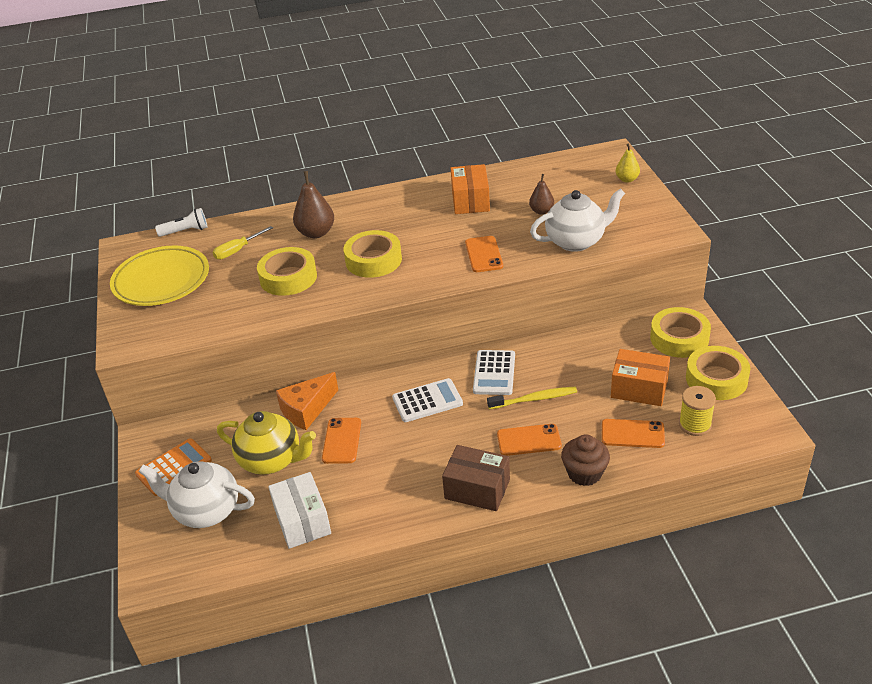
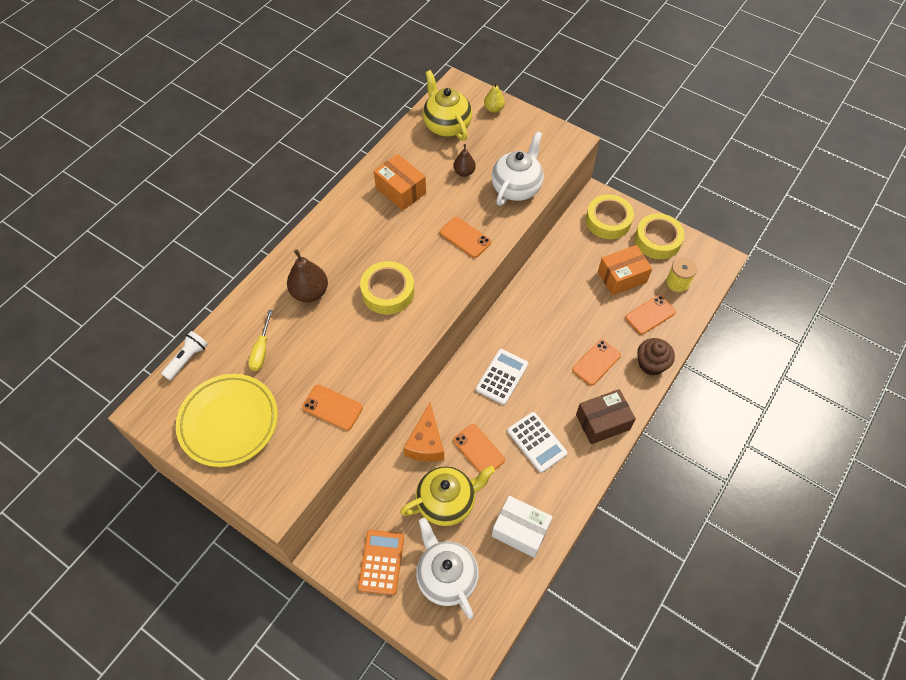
camera: 45 degrees left, 20 degrees up
(205, 511) = (446, 576): white teapot -> white teapot turned 90 degrees clockwise
(237, 310) = (332, 407): none -> orange phone
(288, 277) = (338, 350): yellow tape -> none
(494, 373) = (522, 324): white calculator -> white calculator (536, 442)
(534, 399) = (568, 328): yellow toothbrush -> none
(567, 174) = (446, 125): none -> yellow teapot

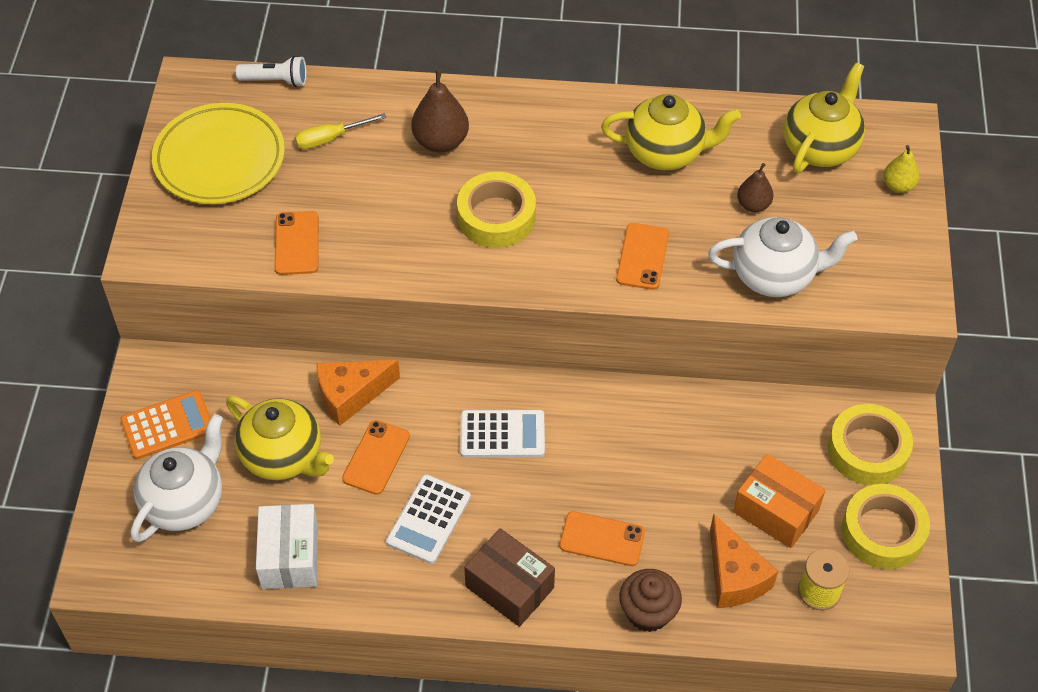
camera: 60 degrees right, 5 degrees down
(401, 190) = (666, 152): orange box -> yellow teapot
(650, 315) = (734, 576): orange phone -> orange cheese

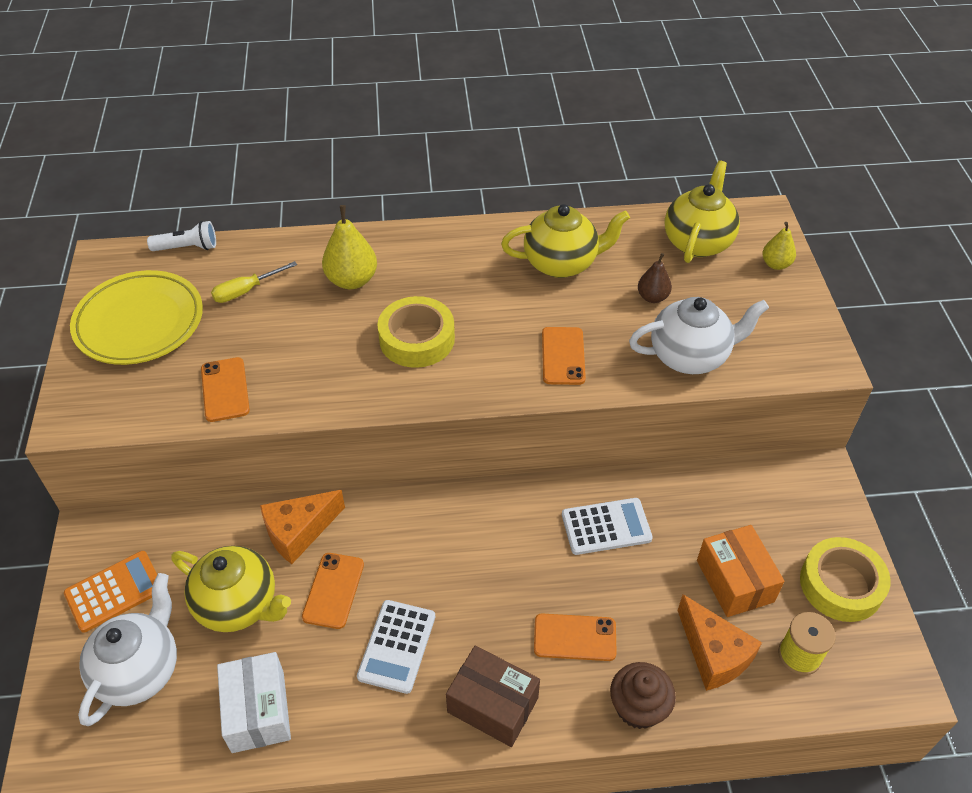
camera: 10 degrees left, 5 degrees down
(441, 141) = (352, 280): brown pear -> yellow pear
(502, 434) = (455, 547): white calculator -> white calculator (606, 527)
(776, 511) = (735, 581): orange box -> orange box turned 45 degrees clockwise
(867, 450) = (802, 508): yellow tape -> none

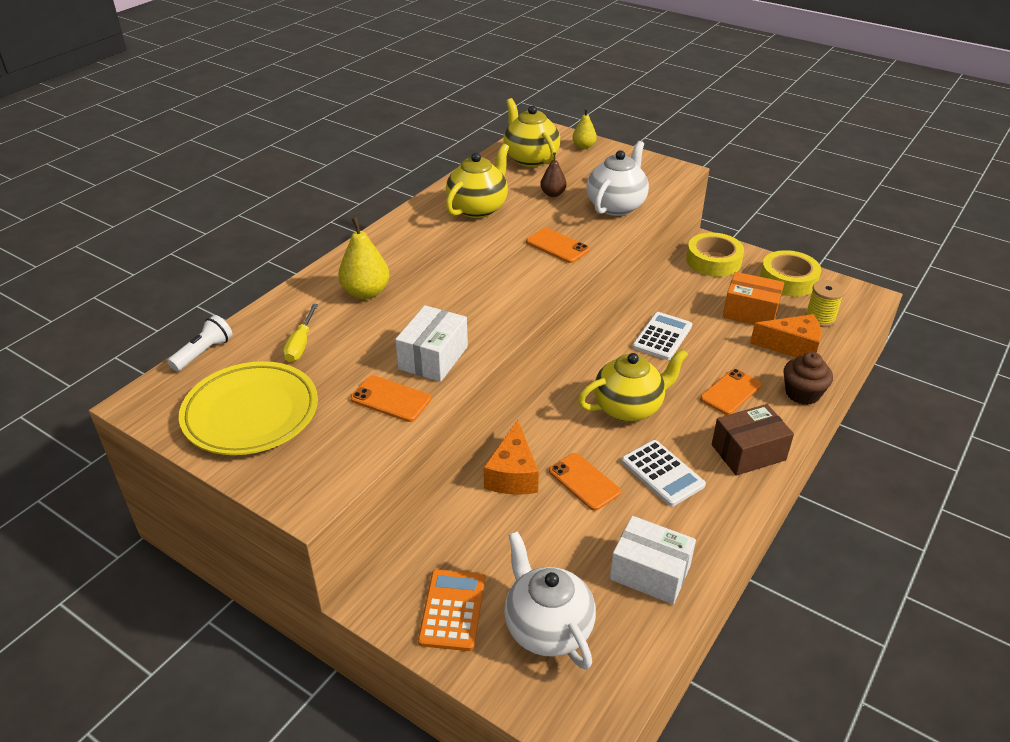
camera: 50 degrees left, 10 degrees down
(239, 605) = (544, 539): yellow teapot -> yellow teapot (629, 407)
(303, 380) = (433, 358): none -> white box
(417, 339) = (464, 292): yellow tape -> yellow tape (713, 261)

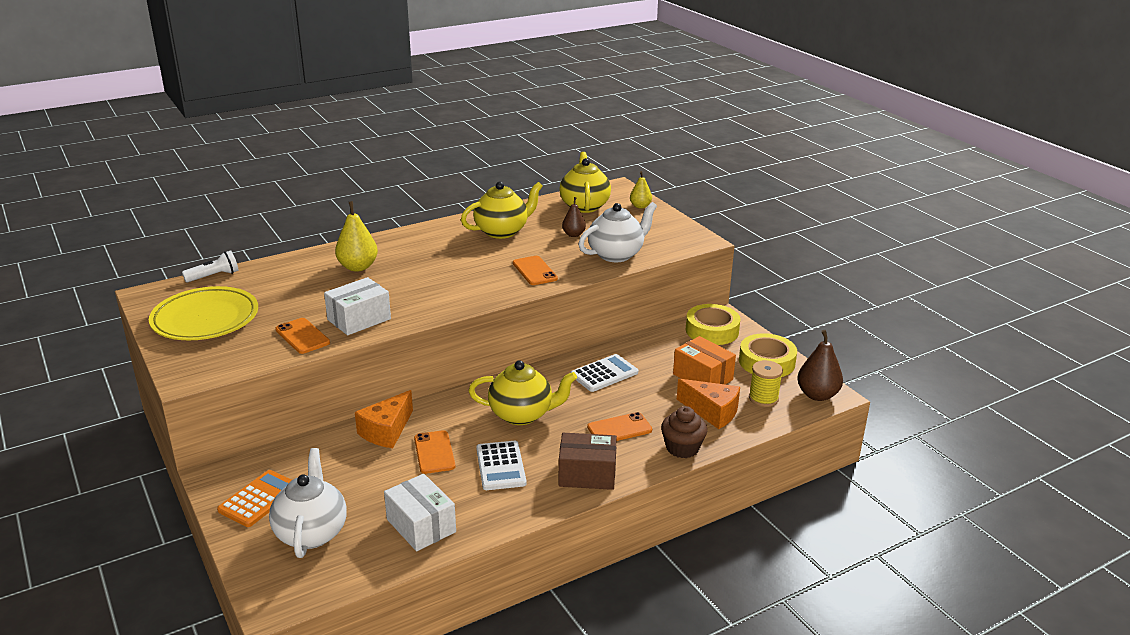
camera: 25 degrees right, 10 degrees down
(300, 344) = (280, 287): yellow screwdriver -> none
(858, 300) = (817, 395): none -> brown pear

